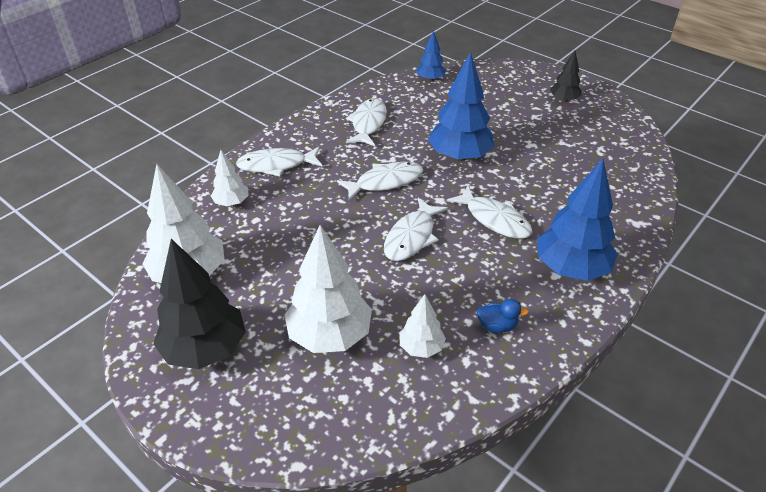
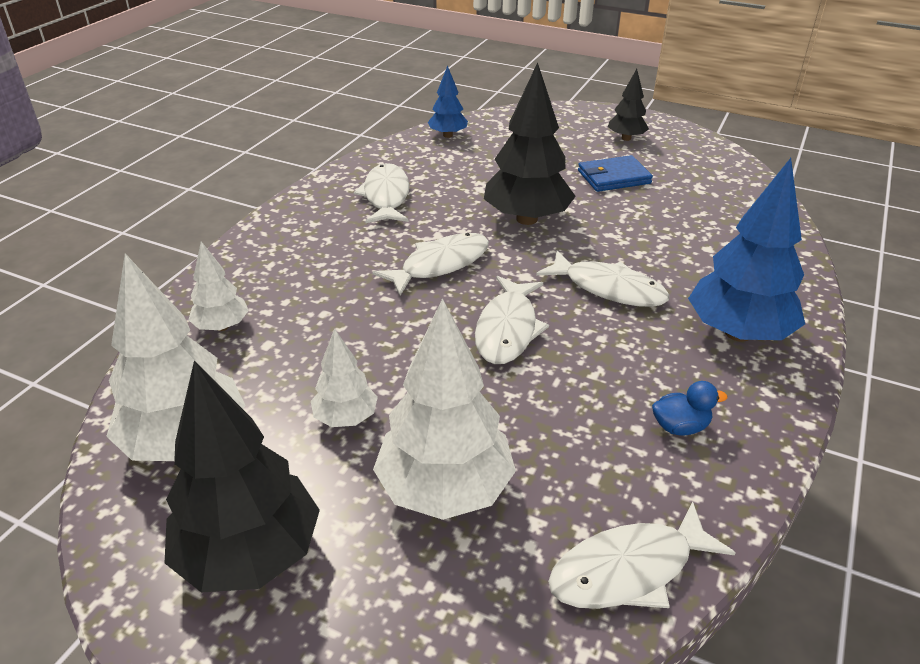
camera: 15 degrees left, 5 degrees down
(276, 165) = (273, 266): white fish -> white fish (629, 570)
(421, 347) = (589, 479): white tree -> white tree (346, 418)
(459, 156) = (527, 219): blue tree -> black tree
(538, 132) = (613, 177): none -> blue wallet

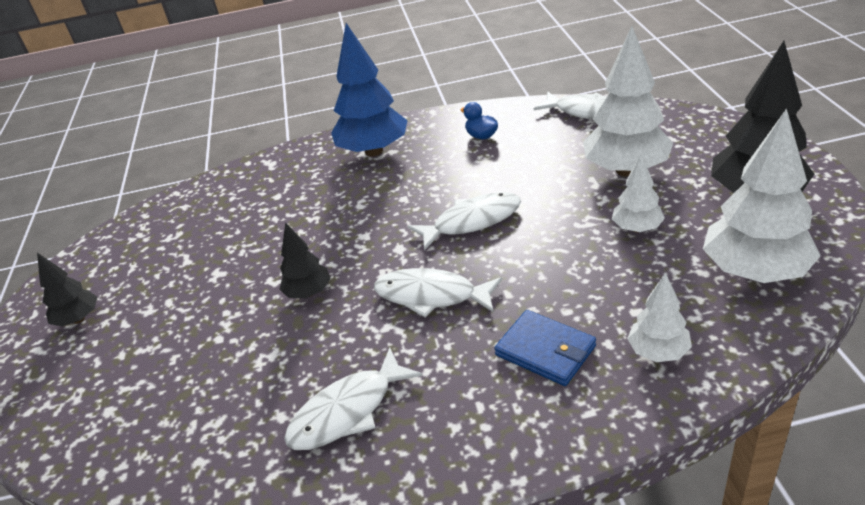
camera: 120 degrees left, 0 degrees up
(448, 135) = (145, 466): blue tree -> none
(527, 219) = (308, 293): black tree -> black tree, size x0.53
(608, 288) = (375, 209): white fish -> none
(613, 177) = (183, 286): blue wallet -> blue wallet (545, 350)

